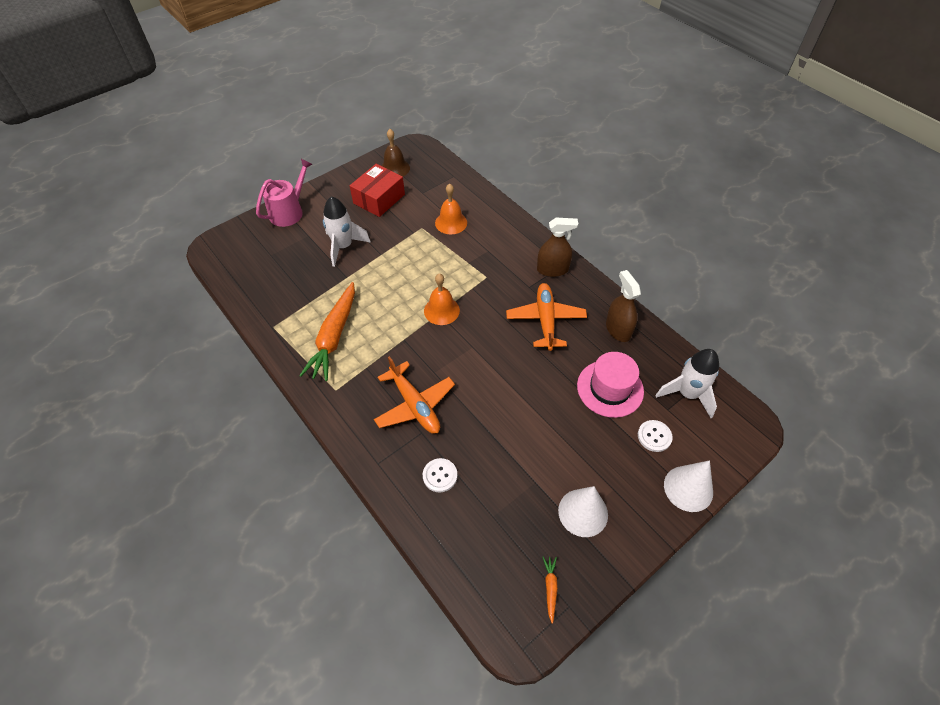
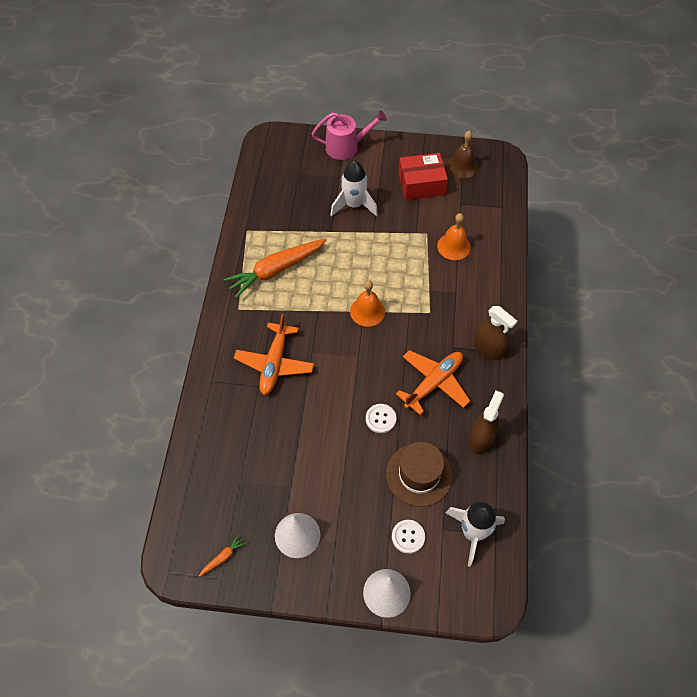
camera: 45 degrees right, 5 degrees up
(440, 475) = (238, 424): white button -> white button (380, 419)
(610, 388) = (419, 474): pink hat -> brown hat

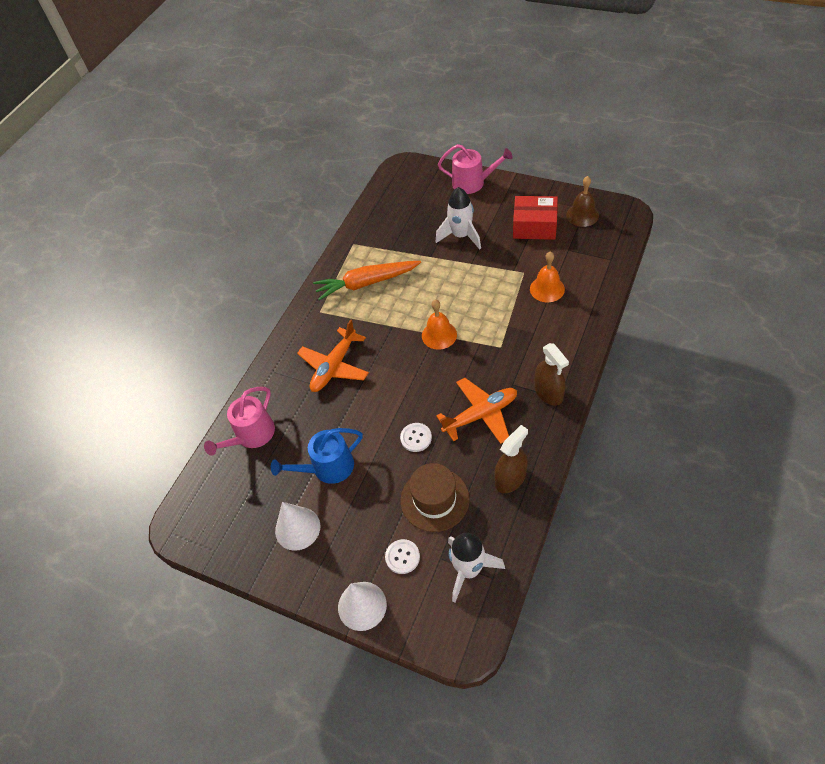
camera: 25 degrees right, 5 degrees down
(215, 453) = (252, 435): none -> pink watering can
(223, 557) = (223, 531): orange carrot -> none
(305, 468) = (328, 468): none -> blue watering can

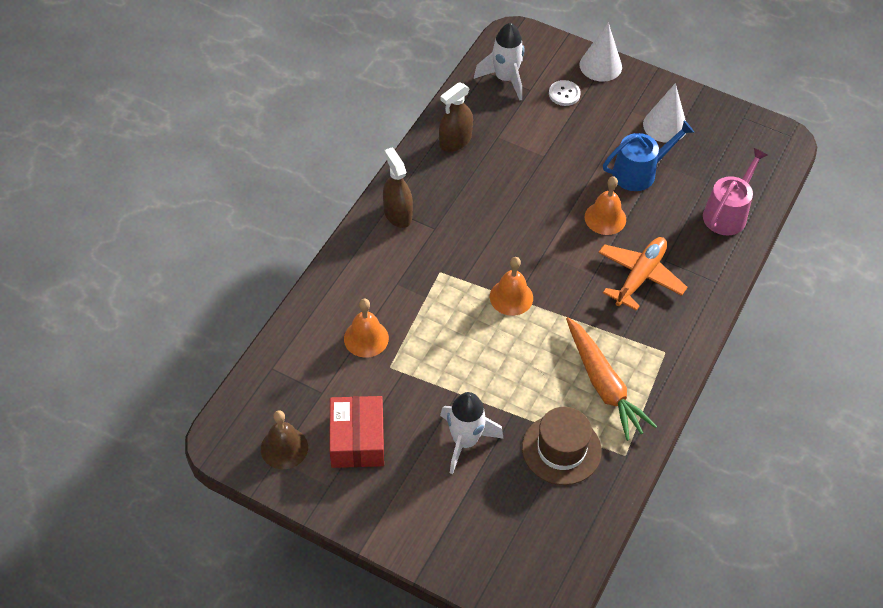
camera: 175 degrees right, 0 degrees up
(362, 415) = (605, 218): none -> orange bell
(366, 283) = (603, 385): orange carrot -> orange carrot turned 75 degrees clockwise
(416, 438) = (546, 188): white button -> none
(434, 499) = (531, 133): brown hat -> brown hat (561, 449)
(472, 183) = (433, 543): pink watering can -> none
(481, 415) = (474, 201): orange plane -> none
(534, 226) = (357, 440): red box -> red box turned 75 degrees clockwise

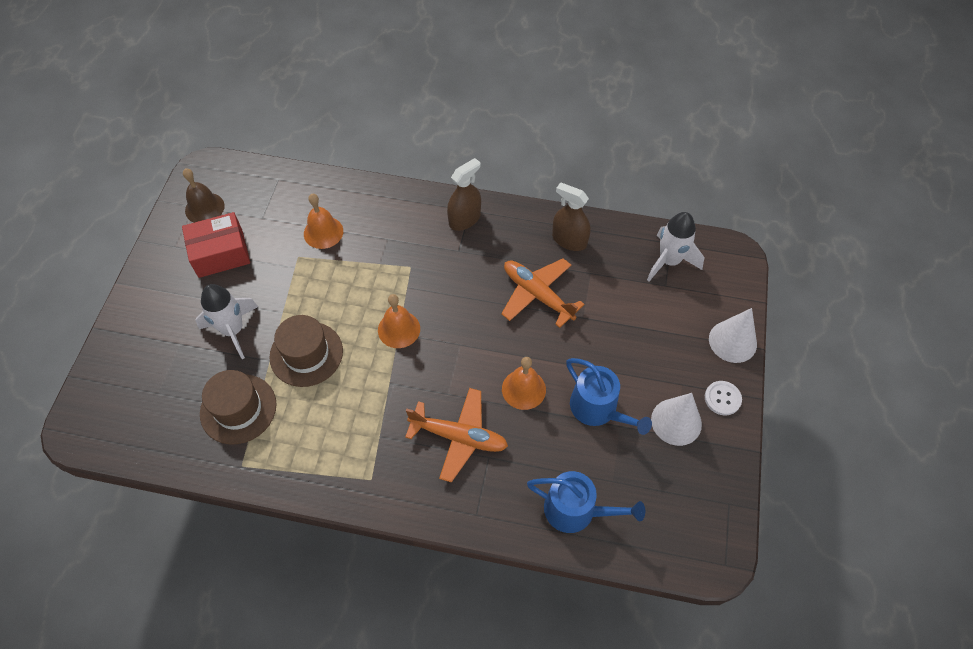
camera: 75 degrees right, 5 degrees up
(508, 181) = (537, 295): none -> orange plane
(515, 380) = (306, 354): none -> brown hat
(564, 94) = (675, 316): white button -> white button (722, 398)
(603, 385) = (317, 430): orange carrot -> none
(727, 213) = (576, 510): pink watering can -> blue watering can

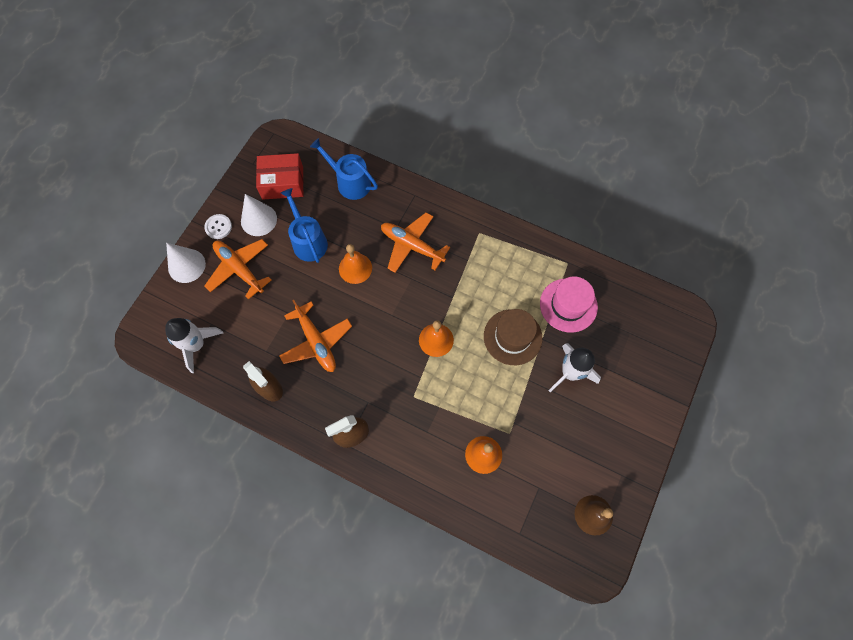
camera: 165 degrees left, 10 degrees up
(220, 253) = (579, 455): red box -> red box (282, 183)
(238, 409) = (568, 305): brown hat -> pink hat
(666, 353) = (239, 269): none -> orange plane

